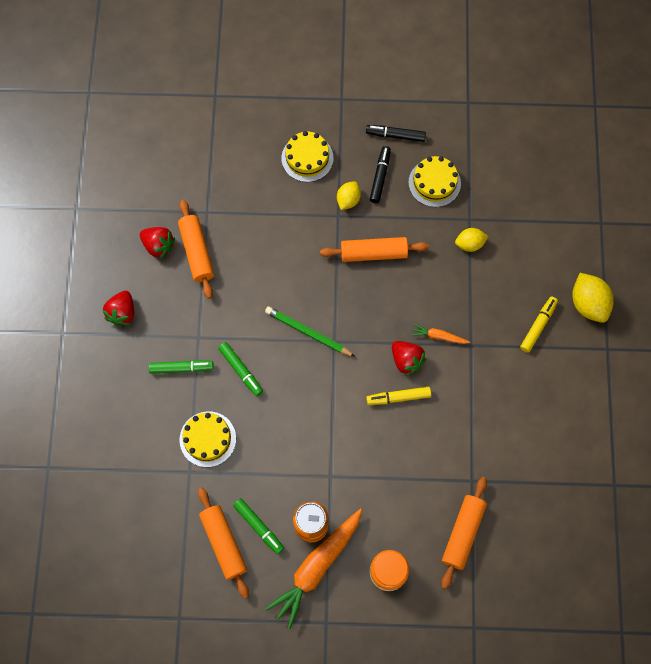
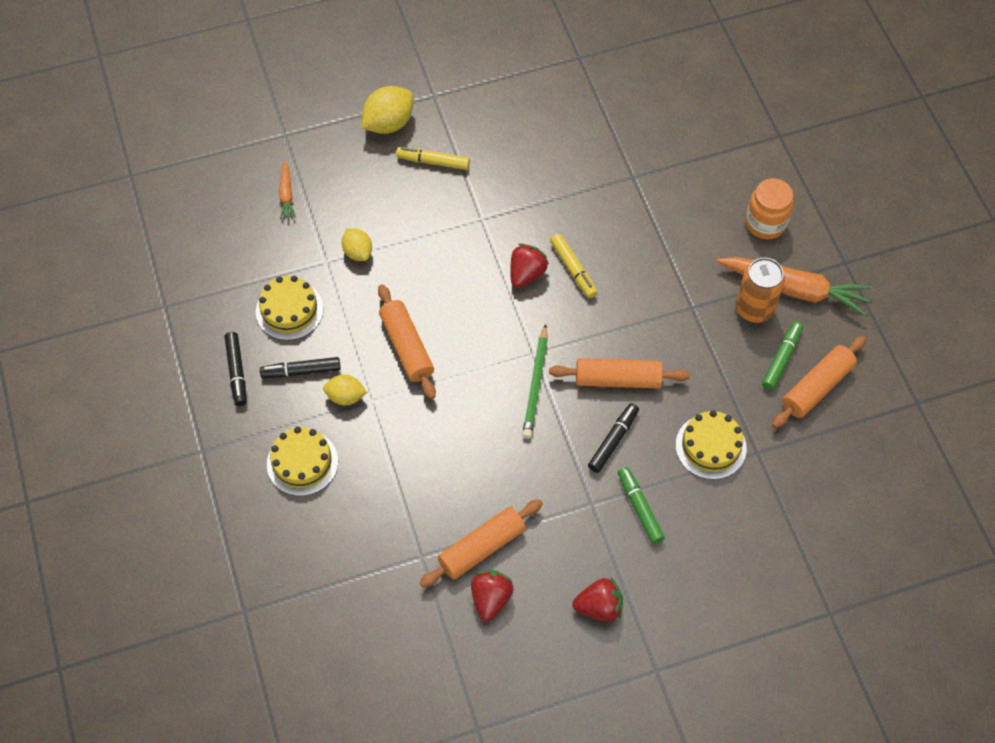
camera: 110 degrees left, 10 degrees down
(241, 370) = (613, 440): green marker -> black marker
(439, 336) = (484, 251): orange carrot -> orange carrot (286, 194)
(462, 533) = (692, 169): orange rolling pin -> orange rolling pin (618, 379)

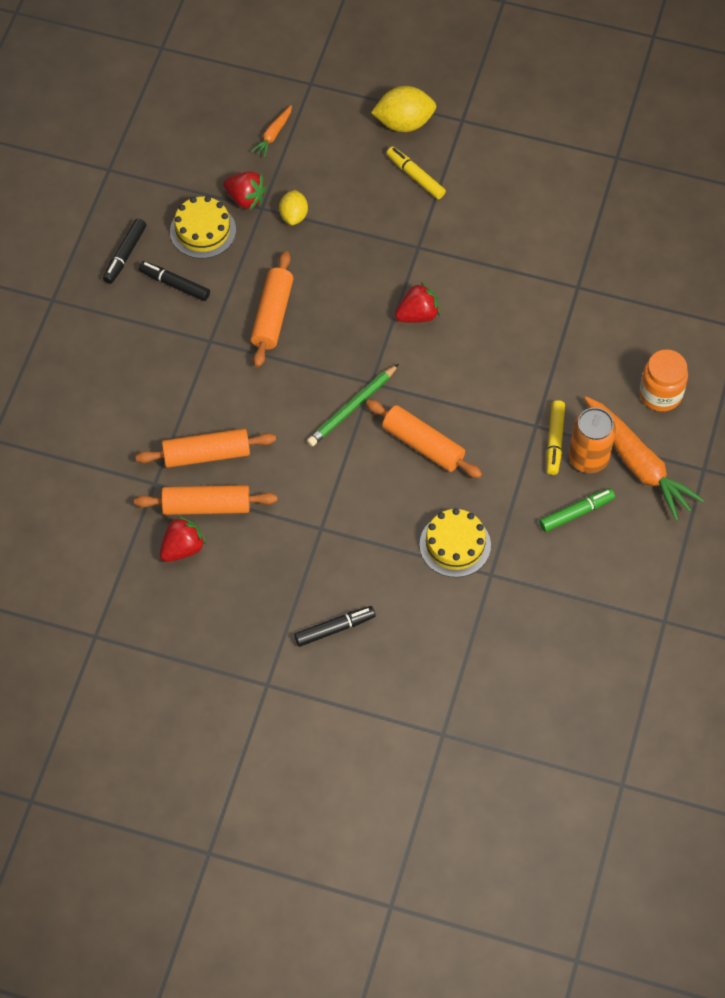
camera: 35 degrees right, 0 degrees up
(302, 462) = (120, 356): yellow cake -> none
(346, 396) = (193, 325): yellow lemon -> none
(573, 269) = (460, 334): yellow marker -> yellow marker (554, 441)
(599, 607) = (261, 608): red strawberry -> red strawberry (245, 198)
(613, 440) = (378, 490): black marker -> black marker (334, 629)
(639, 508) = (356, 555): green marker -> none
(816, 387) = (586, 554): orange rolling pin -> orange rolling pin (206, 454)

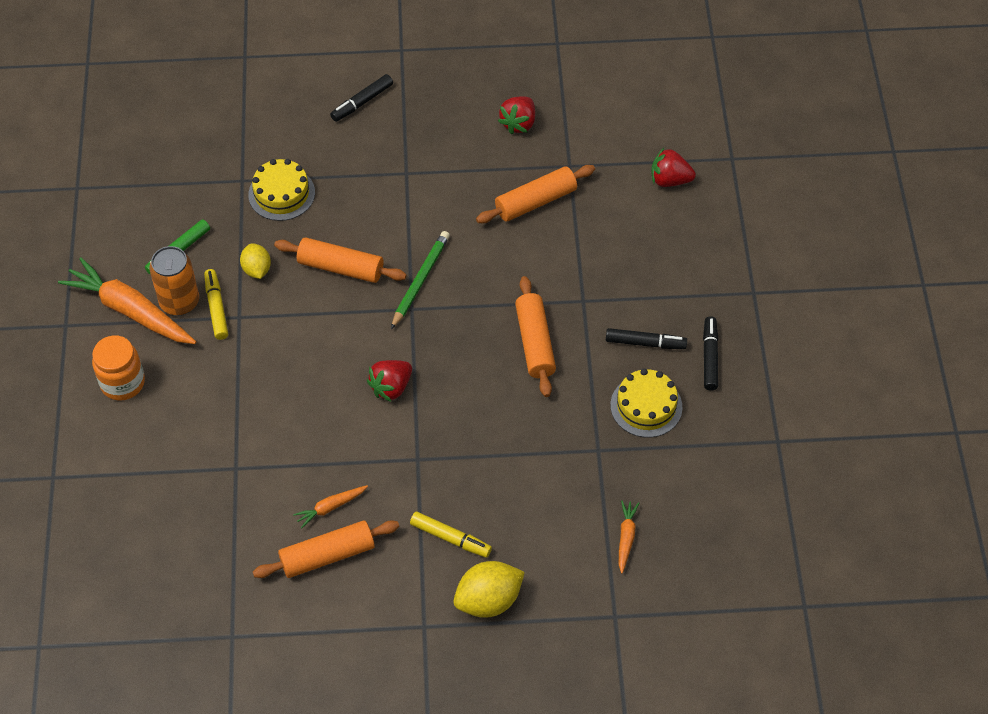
camera: 160 degrees right, 5 degrees down
(206, 506) = (514, 161): orange rolling pin -> orange rolling pin (327, 555)
(245, 198) = (620, 454): red strawberry -> red strawberry (669, 180)
(293, 215) = (561, 452): yellow lemon -> yellow lemon (257, 269)
(506, 230) = (330, 507): none -> orange carrot

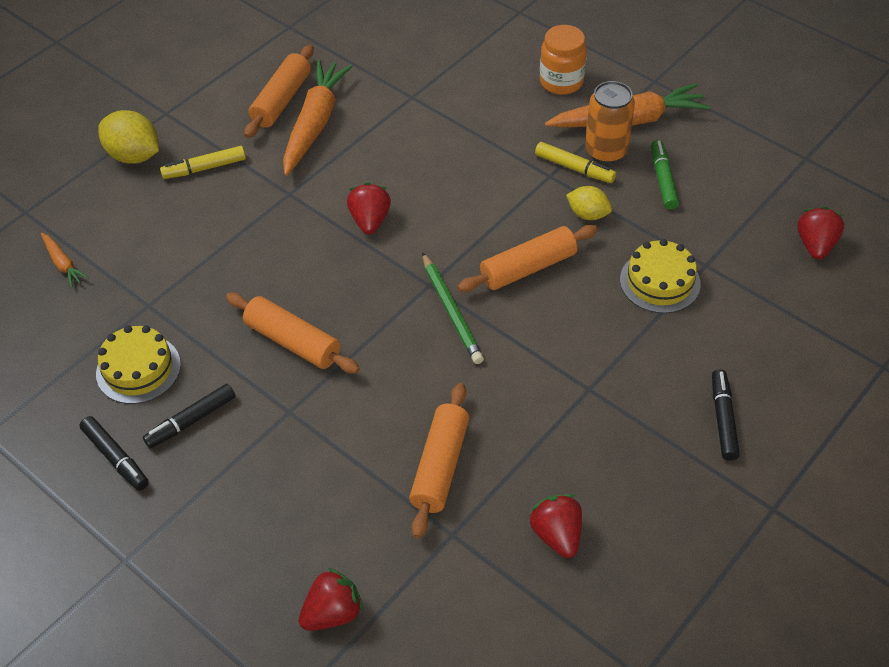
camera: 135 degrees right, 5 degrees down
(166, 138) = (815, 245): none -> red strawberry
(330, 507) = (315, 124): orange carrot -> orange carrot, size x2.16
(488, 600) = (134, 156): yellow lemon -> yellow lemon turned 75 degrees counterclockwise

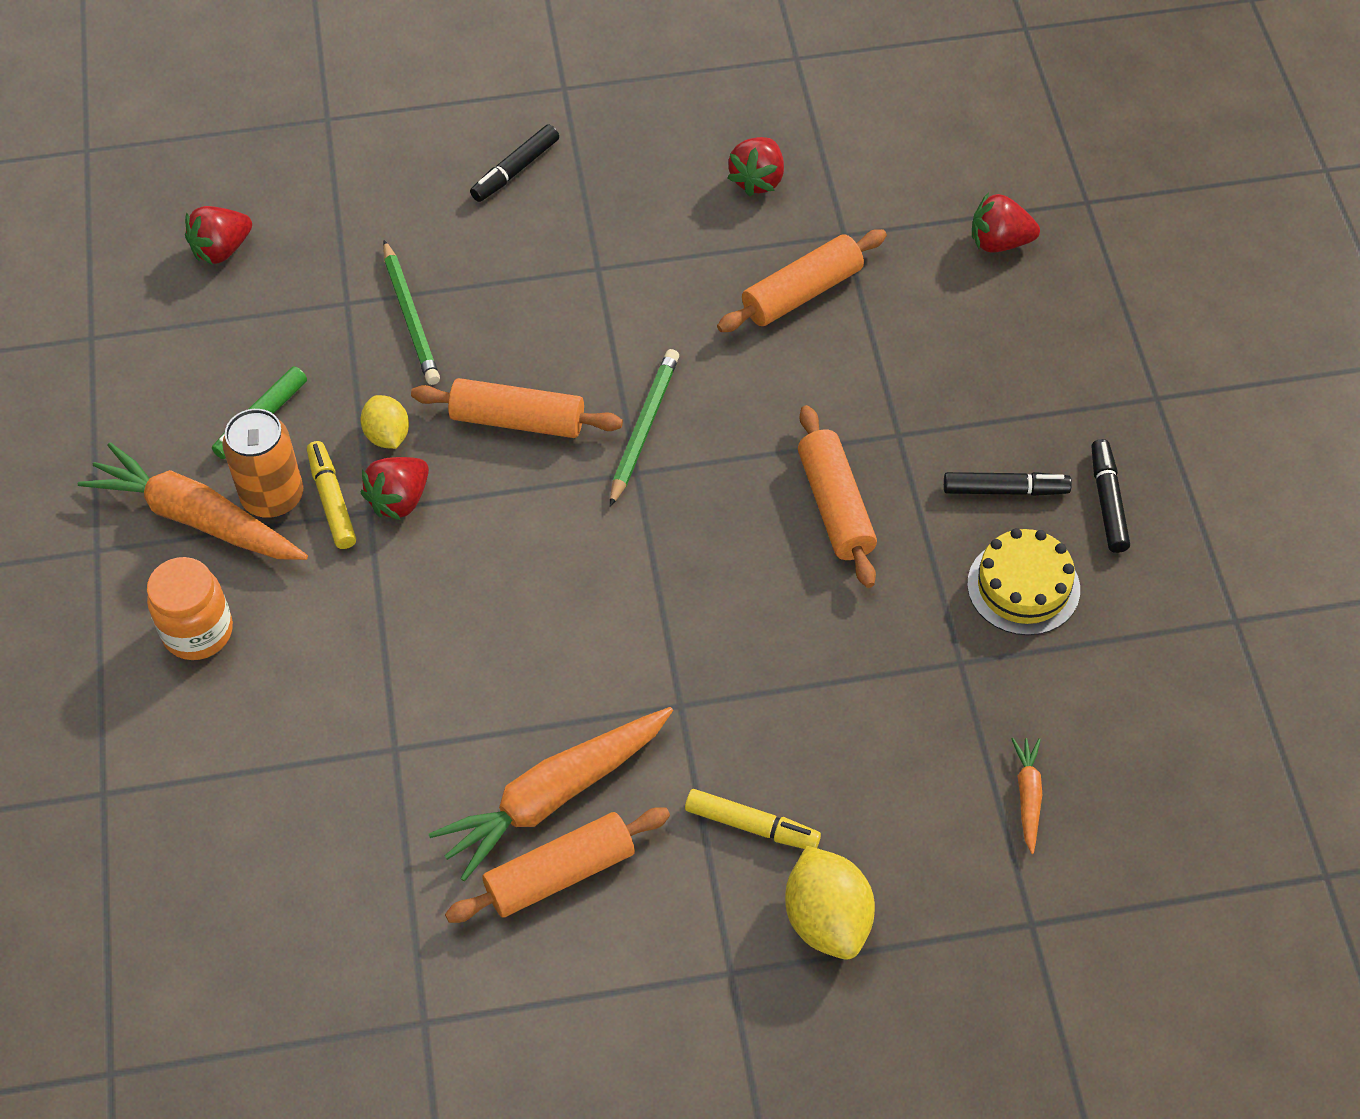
camera: 140 degrees left, 5 degrees up
(370, 220) = (623, 597): red strawberry -> red strawberry (399, 500)
(660, 282) = (411, 317): yellow cake -> green pencil

